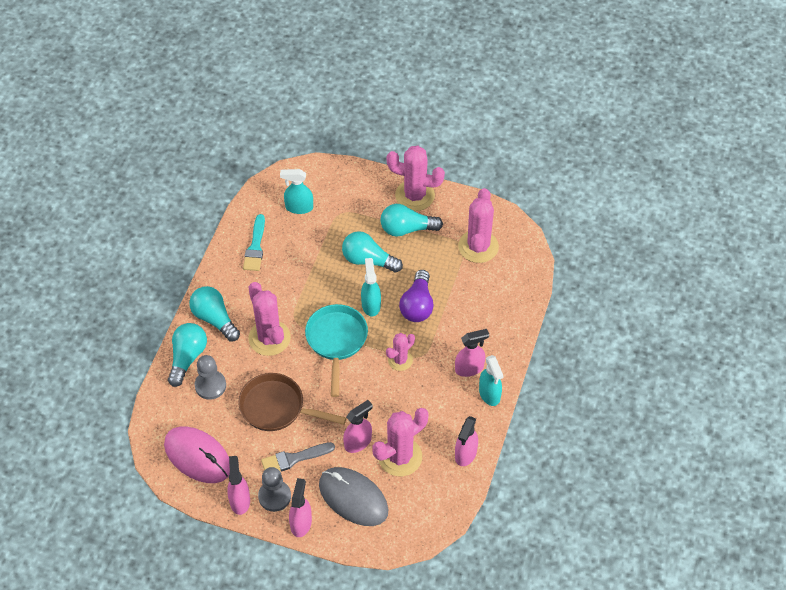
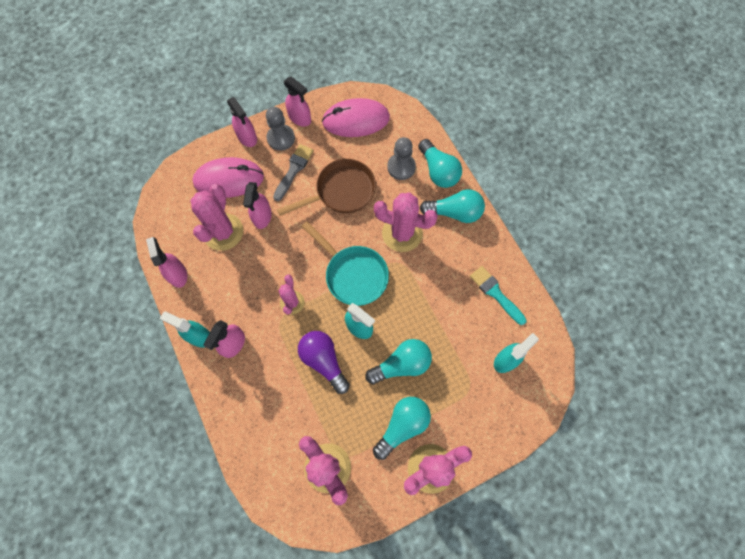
camera: 135 degrees right, 15 degrees up
(353, 498) = (229, 179): grey mouse -> pink mouse

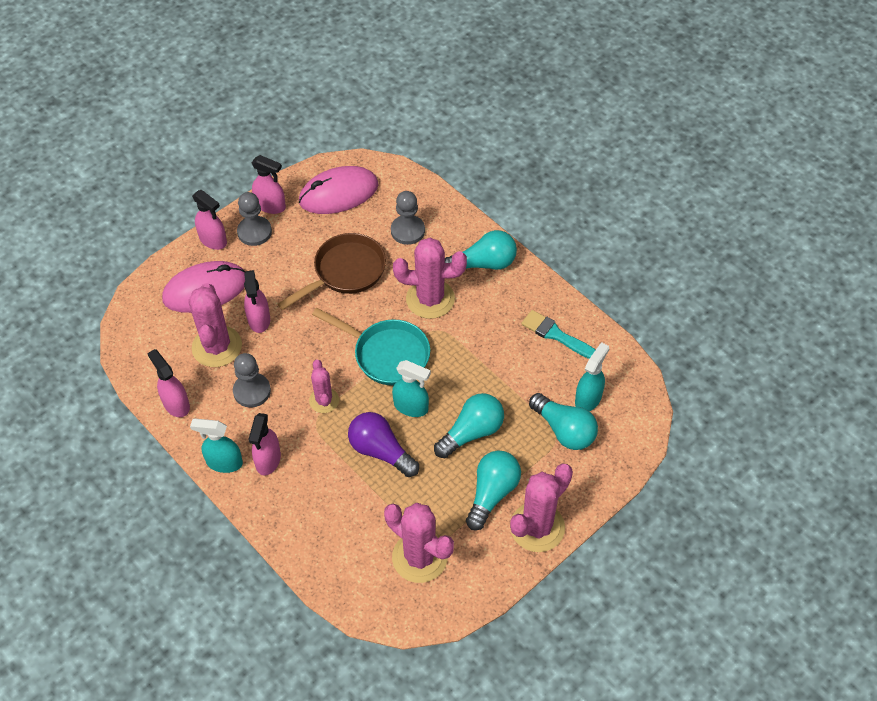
camera: 15 degrees left, 15 degrees down
(238, 279) = (252, 391): none -> grey pawn
(294, 170) = (281, 262): grey brush -> none
(438, 171) = (452, 225): turquoise light bulb -> turquoise light bulb (564, 430)

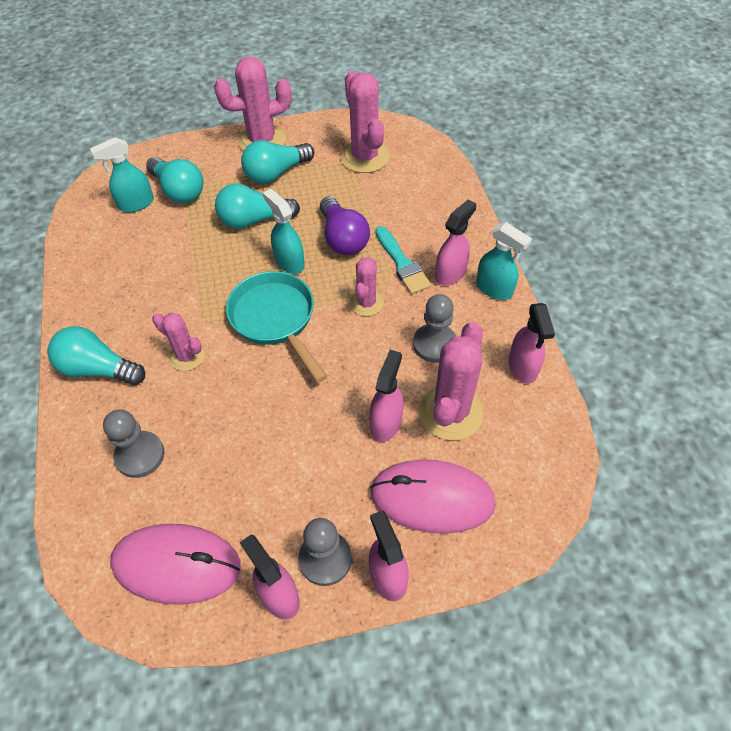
camera: 150 degrees left, 0 degrees up
(345, 272) = (251, 436): brown pan -> none
(430, 299) = (187, 356): pink cactus -> pink cactus, size x0.59
(556, 335) = (106, 265): turquoise brush -> turquoise brush (402, 263)
(564, 430) = (179, 190): turquoise light bulb -> turquoise light bulb turned 150 degrees clockwise

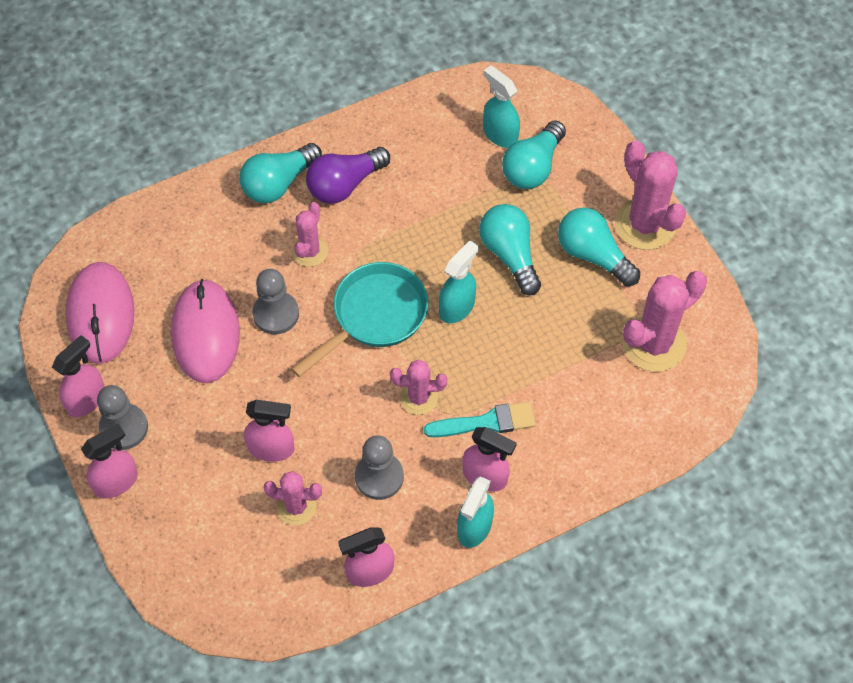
camera: 75 degrees right, 5 degrees up
(98, 369) = (279, 183): turquoise light bulb -> turquoise light bulb turned 135 degrees counterclockwise
(140, 455) = (196, 251): grey pawn -> grey pawn (276, 314)
(343, 238) = (508, 352): purple light bulb -> purple light bulb (345, 185)
(402, 263) = (486, 422): turquoise brush -> turquoise brush turned 150 degrees counterclockwise
(432, 498) = (198, 506): pink mouse -> pink mouse (206, 333)
(450, 412) = (296, 507): pink cactus -> pink cactus, size x0.59

